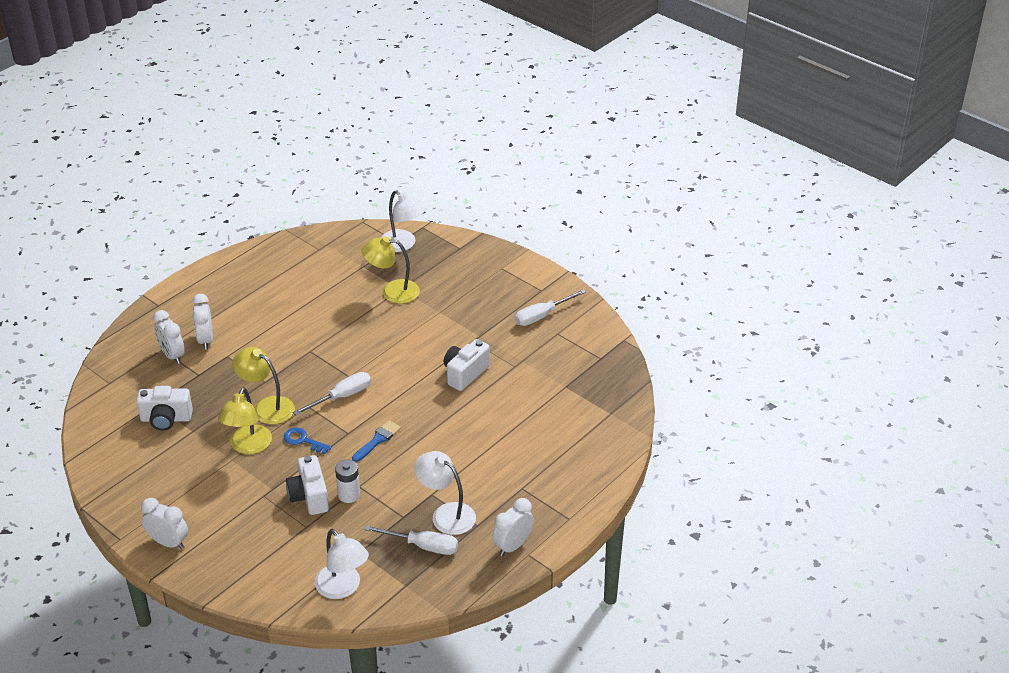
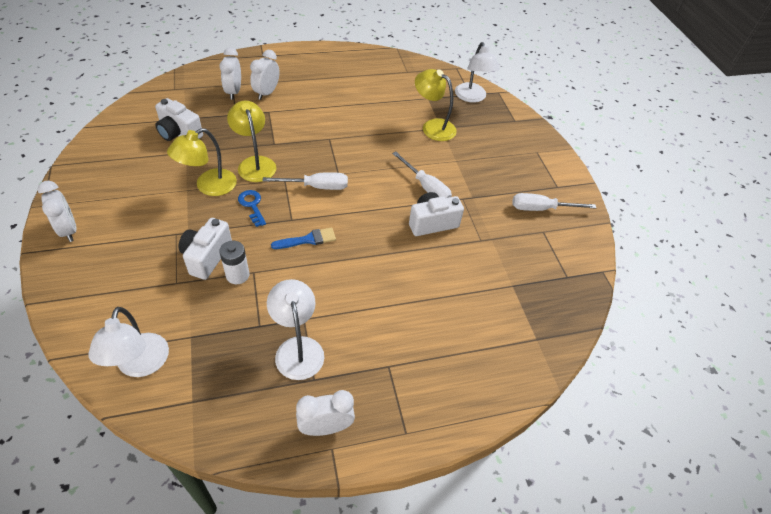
camera: 30 degrees right, 10 degrees up
(423, 546) = (247, 368): white screwdriver -> white screwdriver (426, 187)

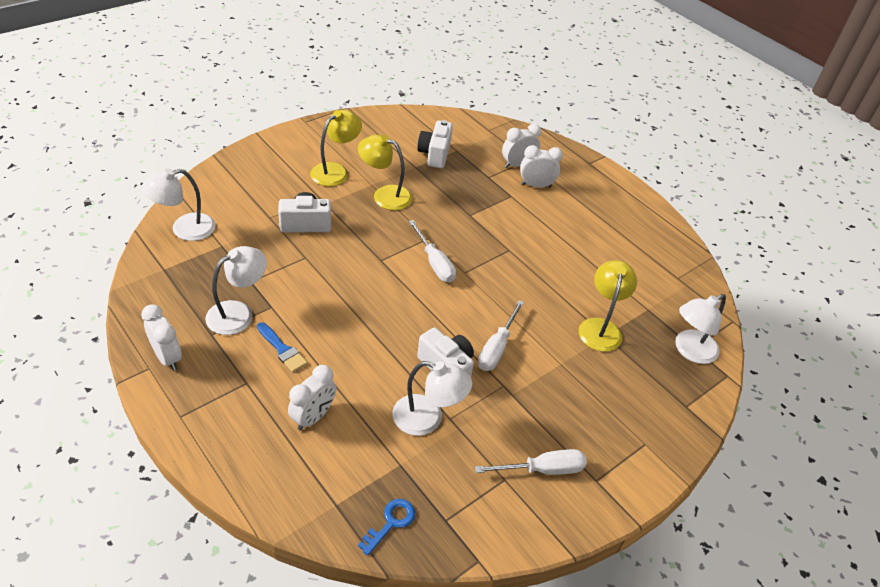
camera: 65 degrees right, 5 degrees down
(69, 230) = (289, 143): white clock -> white clock (313, 417)
(237, 275) = (296, 249): white battery -> none
(252, 205) = (380, 229): blue key -> blue key (390, 523)
(255, 163) = (434, 212): yellow lamp -> yellow lamp (335, 171)
(308, 240) = (363, 279): blue brush -> blue brush (282, 349)
(477, 253) = (427, 419): none -> white lamp
(541, 209) = (542, 469): white screwdriver -> white screwdriver turned 105 degrees clockwise

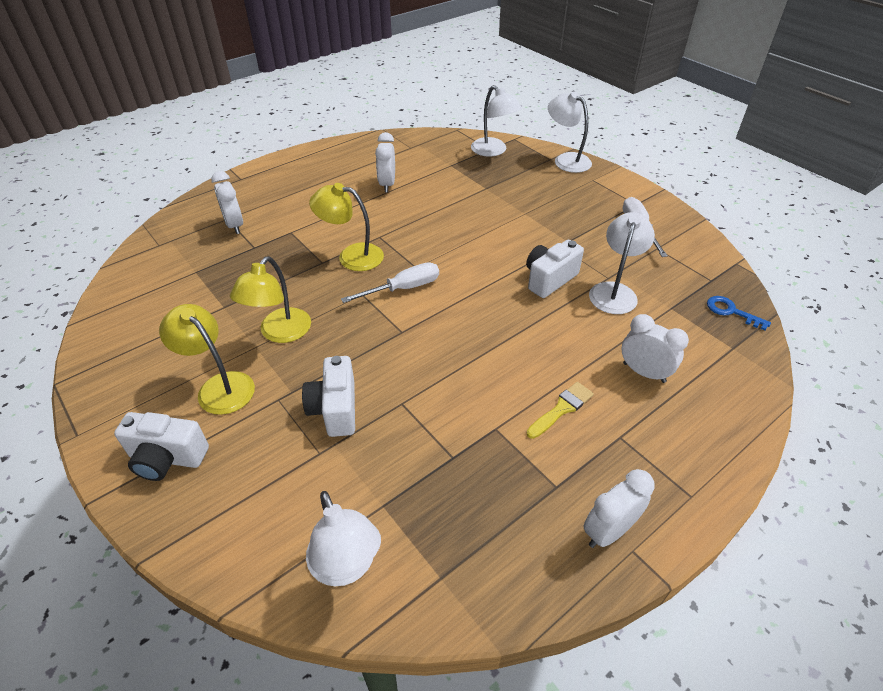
camera: 85 degrees left, 0 degrees up
(238, 313) = (513, 462): white lamp -> white lamp (566, 160)
(282, 349) = (562, 409): blue brush -> yellow brush
(434, 154) = (200, 290): white camera -> white camera (167, 458)
(497, 348) = (516, 248): white screwdriver -> none
(536, 185) = (274, 214): white clock -> white clock (387, 184)
(601, 327) = (477, 190): yellow lamp -> yellow lamp (351, 256)

